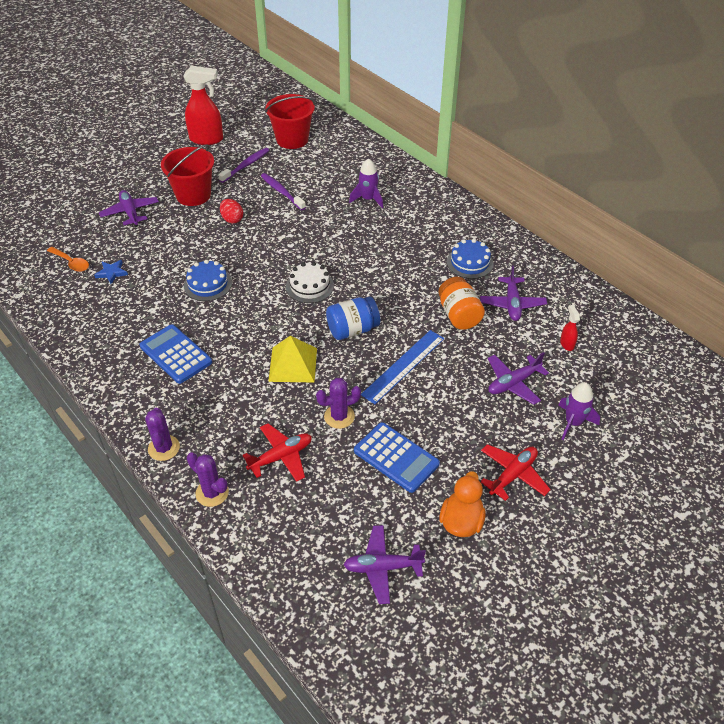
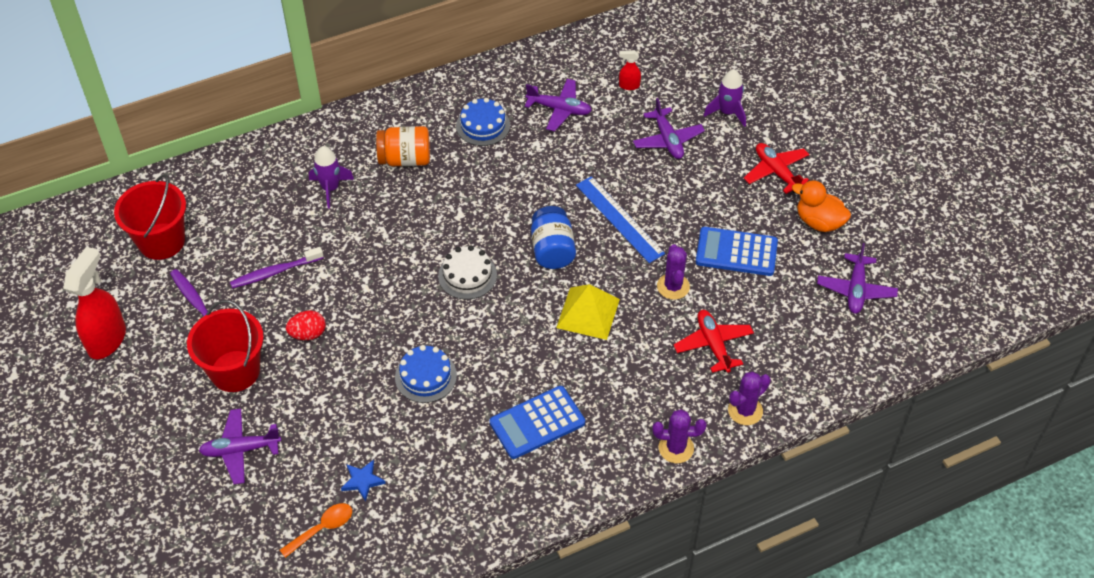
camera: 75 degrees left, 5 degrees up
(396, 457) = (736, 252): blue calculator -> blue calculator turned 135 degrees counterclockwise
(459, 315) = (561, 156): orange jar -> orange jar (405, 159)

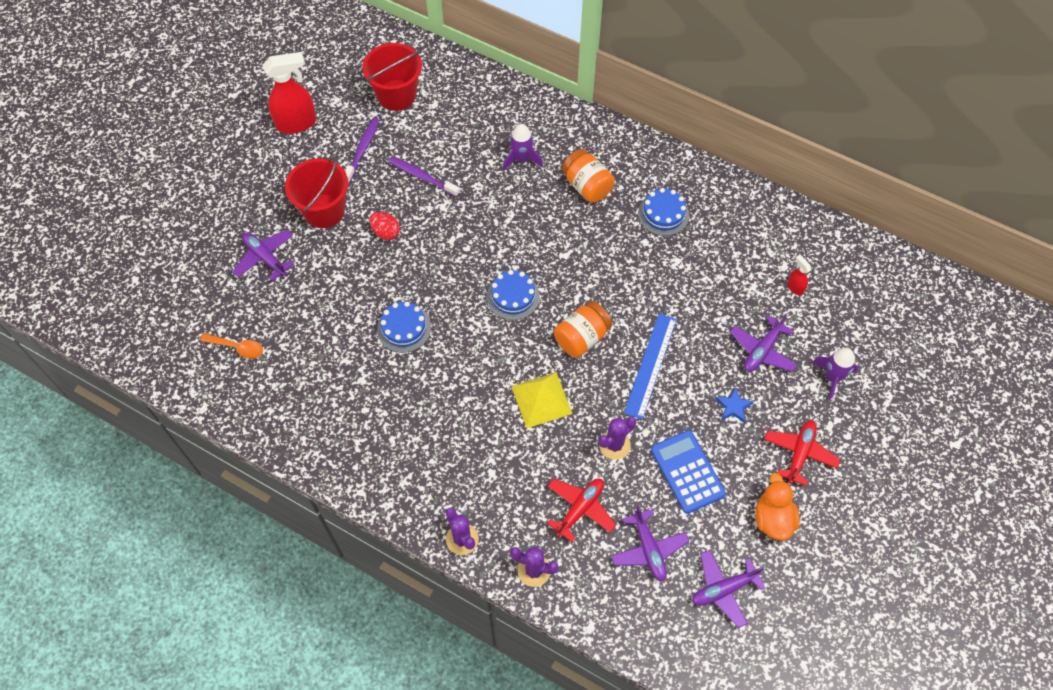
camera: 55 degrees right, 10 degrees up
(362, 481) = (290, 346): blue star -> blue star (733, 406)
(467, 275) = (513, 296): white cake -> blue cake
(537, 423) = (416, 427): blue calculator -> none
(552, 250) = (582, 338): blue jar -> orange jar
(559, 109) = (725, 254): purple plane -> purple plane (648, 549)

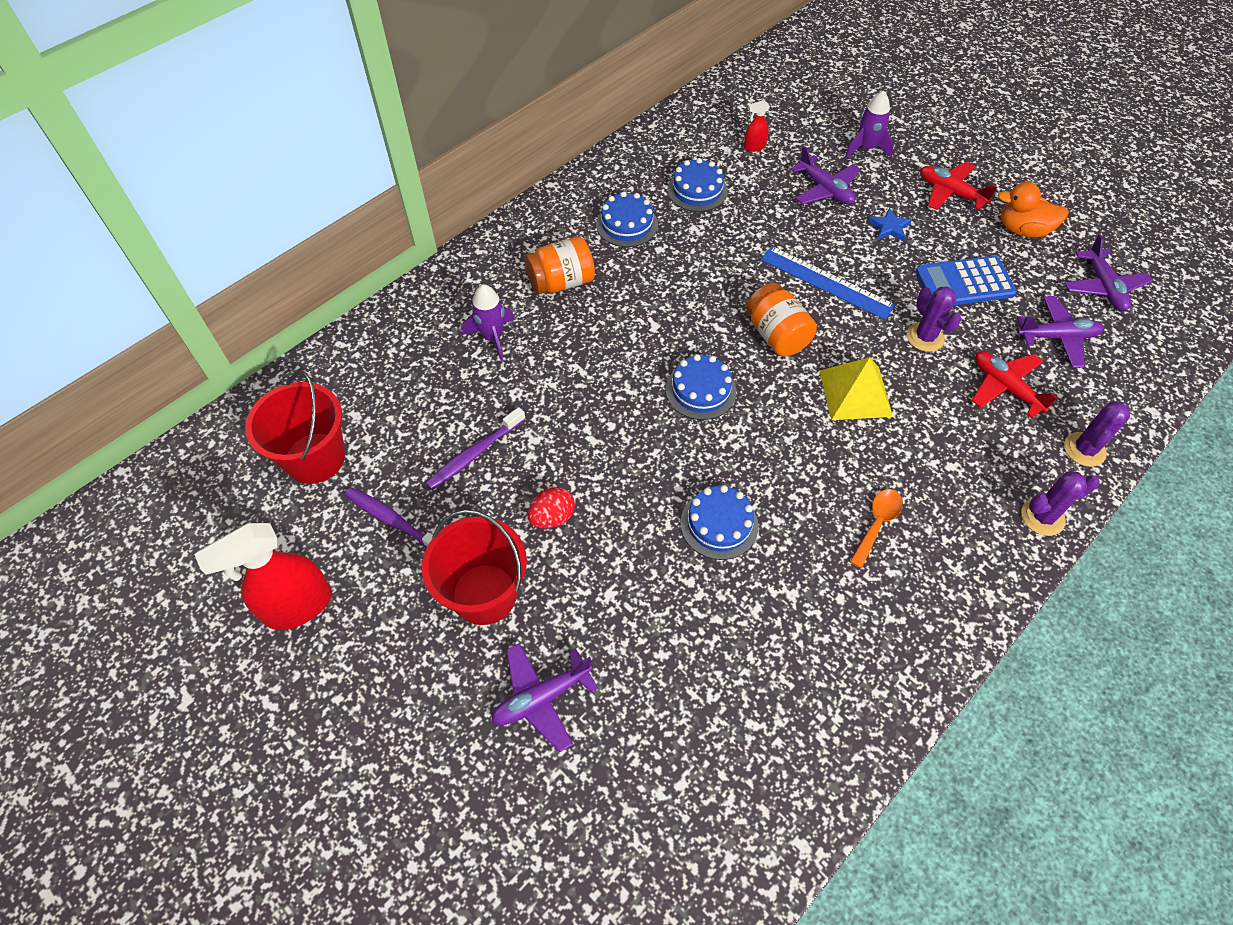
camera: 75 degrees left, 5 degrees down
(237, 347) = (700, 769): orange spoon -> orange spoon (877, 524)
(296, 123) = (298, 606): red spray bottle -> red spray bottle turned 120 degrees counterclockwise
(722, 254) = (697, 190): none -> blue cake

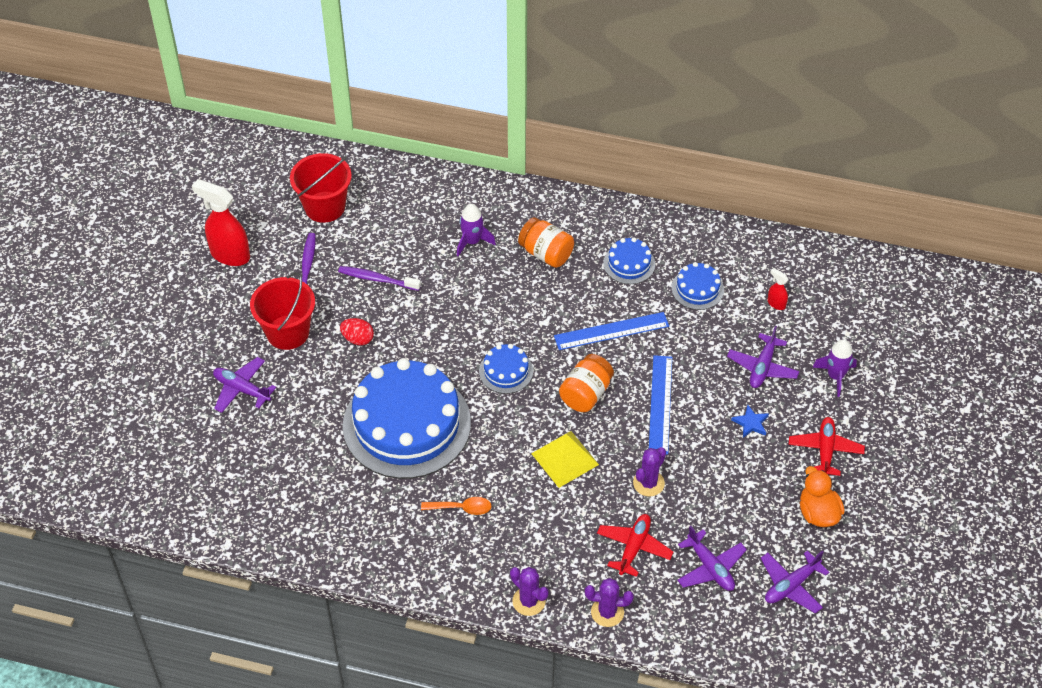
camera: 60 degrees right, 5 degrees down
(706, 277) = (611, 331): none -> blue ruler
(719, 524) = (407, 424): blue cake -> blue cake, size x2.31
(964, 283) = (725, 491): blue calculator -> none

